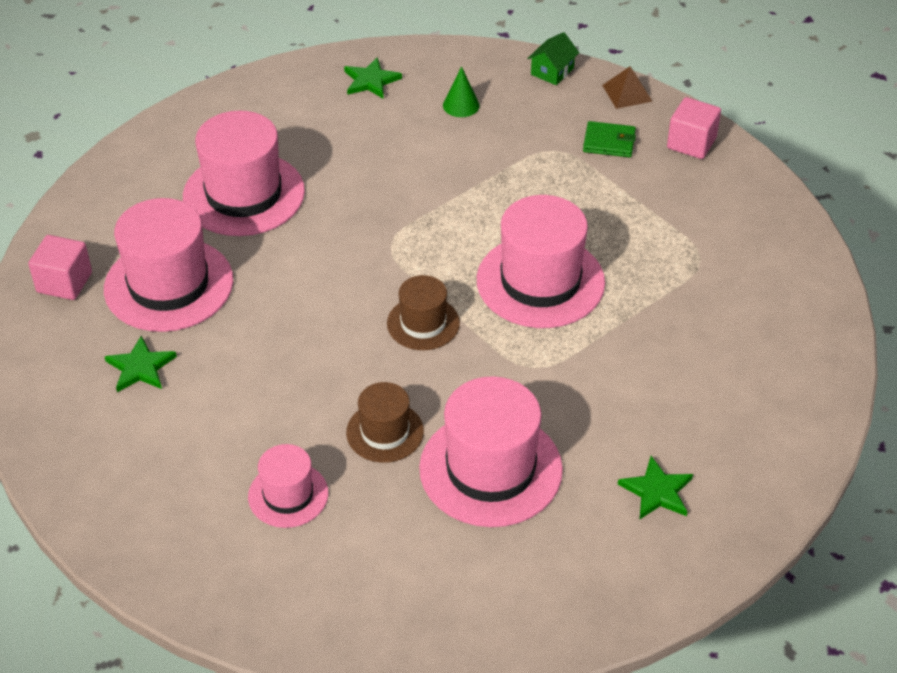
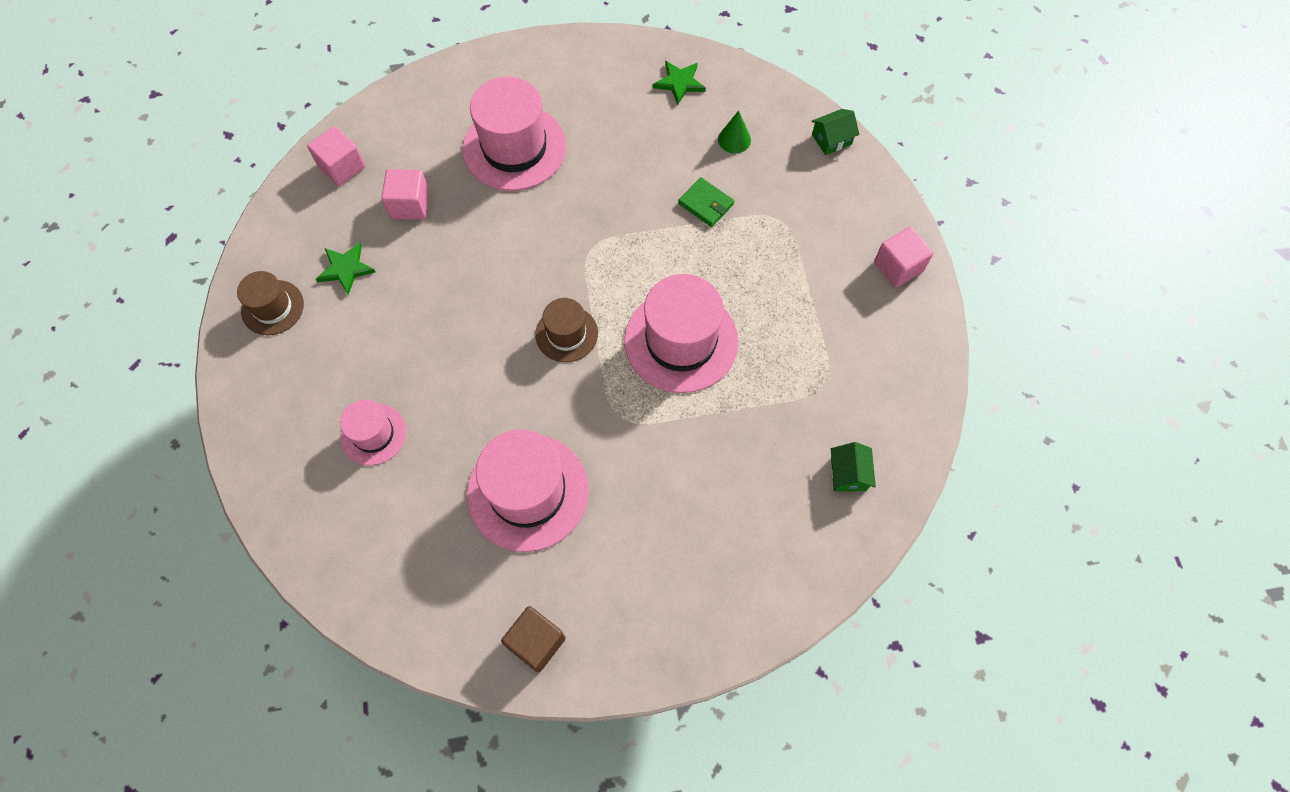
camera: 30 degrees right, 20 degrees up
(168, 285) = (410, 205): pink hat -> pink cube
(385, 432) = (475, 417): brown hat -> brown hat (272, 307)
(601, 588) = (536, 642): none -> brown cube
(609, 142) = (829, 233): green wallet -> green wallet (706, 204)
(627, 93) = (879, 190): brown pyramid -> none
(657, 491) = (636, 582): green star -> none
(778, 316) = (848, 474): none -> green house

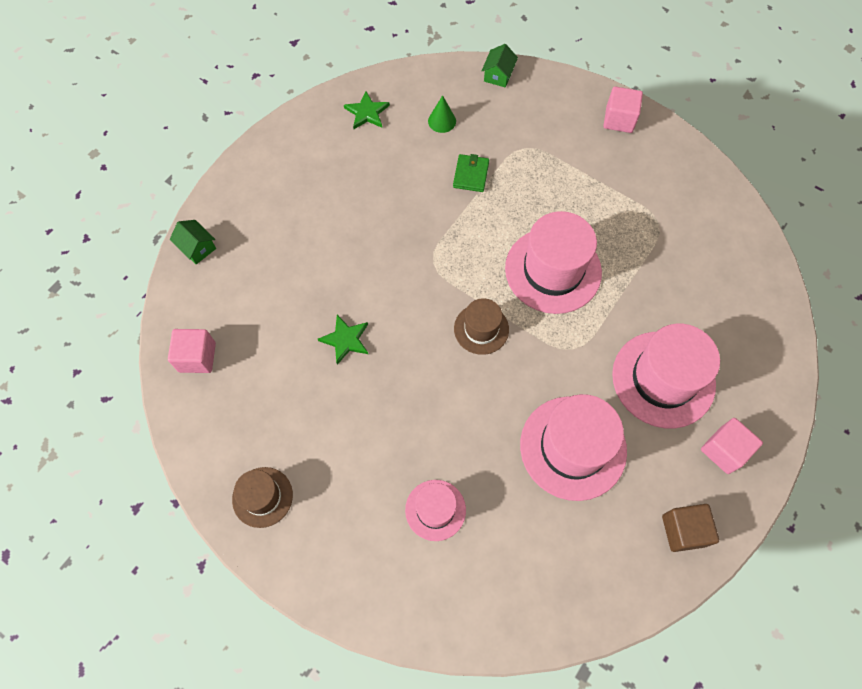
camera: 45 degrees left, 0 degrees up
(346, 269) = (284, 422): green star -> green star (345, 340)
(410, 205) = (279, 340): pink cube -> pink cube (724, 450)
(514, 147) = (307, 241): pink hat -> pink hat (663, 379)
(706, 204) = (471, 175): green wallet -> green wallet turned 75 degrees counterclockwise
(848, 474) = (728, 261): green house -> green house (197, 248)

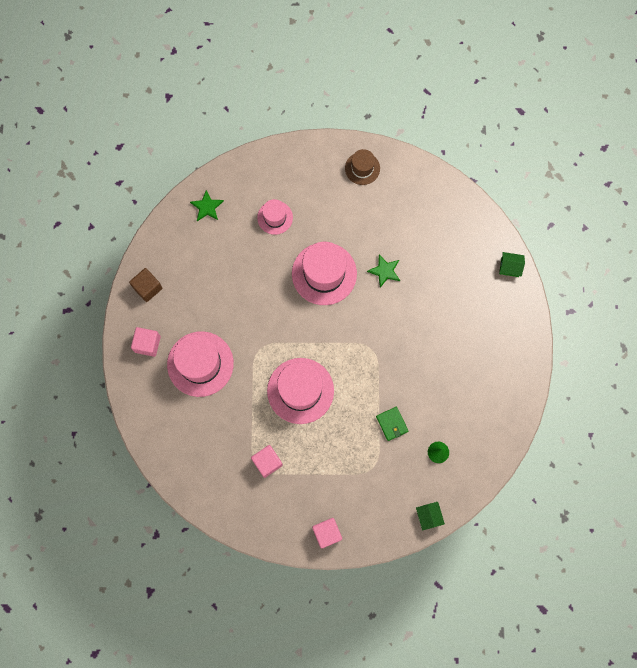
camera: 145 degrees right, 10 degrees up
(197, 357) = (453, 210): pink cube -> pink cube (267, 462)
(367, 112) = (489, 425): green star -> green star (207, 207)
(481, 329) = (316, 326): brown hat -> none
(573, 447) = (226, 293): pink hat -> pink hat (324, 273)

